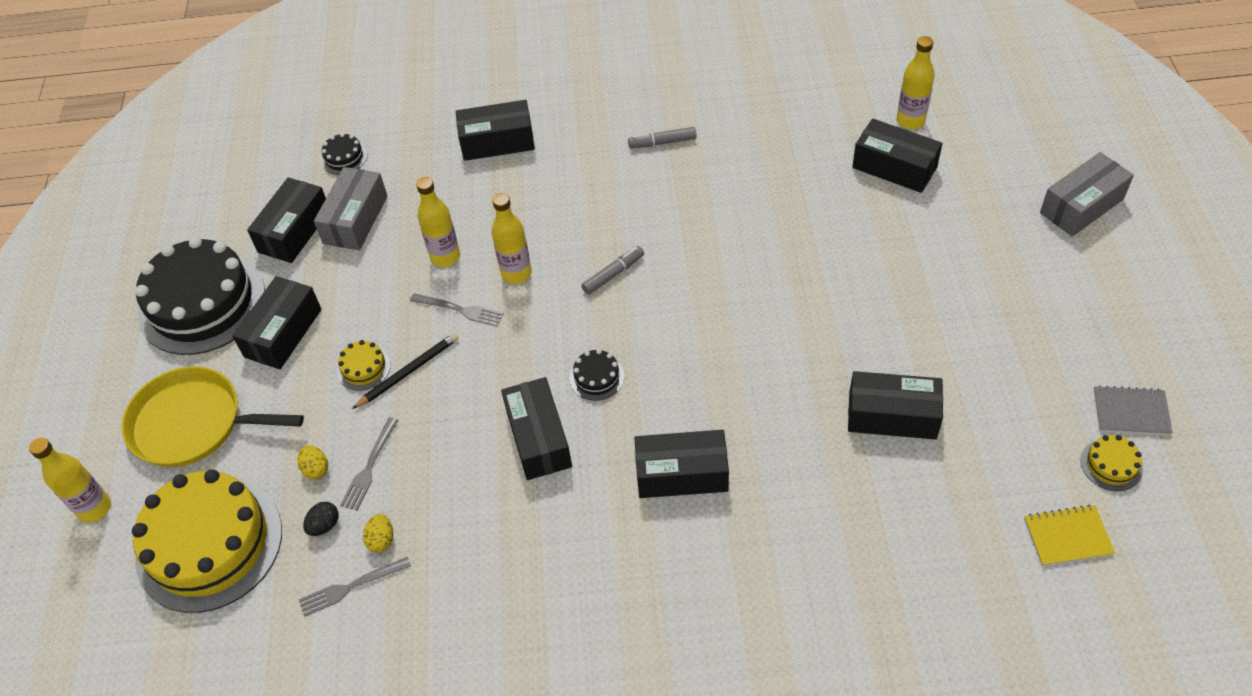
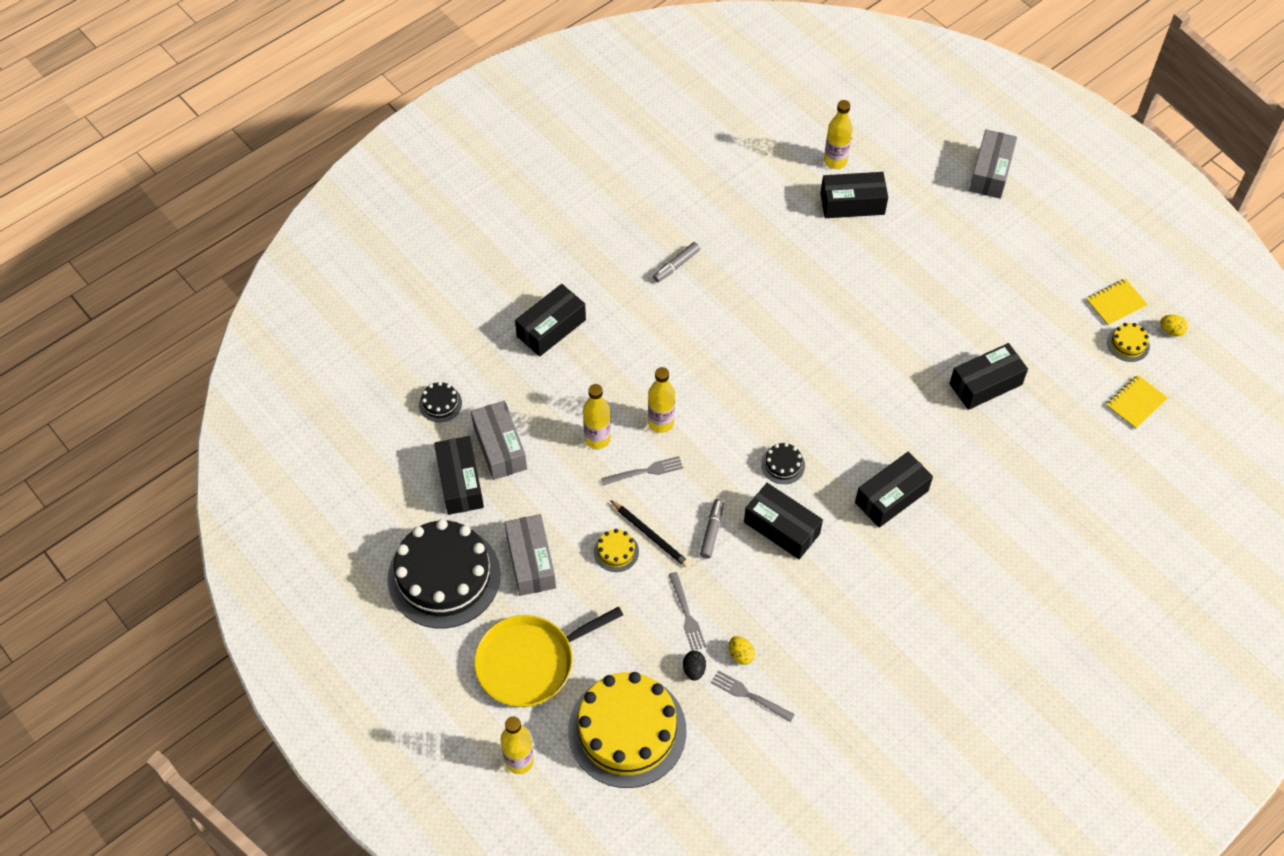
camera: 40 degrees left, 5 degrees up
(283, 333) = (531, 562): black box -> grey box
(316, 469) = (651, 638): yellow egg -> yellow egg (1171, 331)
(351, 587) = (749, 695): grey fork -> grey fork turned 90 degrees clockwise
(408, 371) = (651, 535): black pencil -> black pencil turned 120 degrees clockwise
(613, 274) = (729, 385): grey marker -> grey marker (712, 531)
(1131, 412) = (1116, 303): grey notebook -> yellow notebook

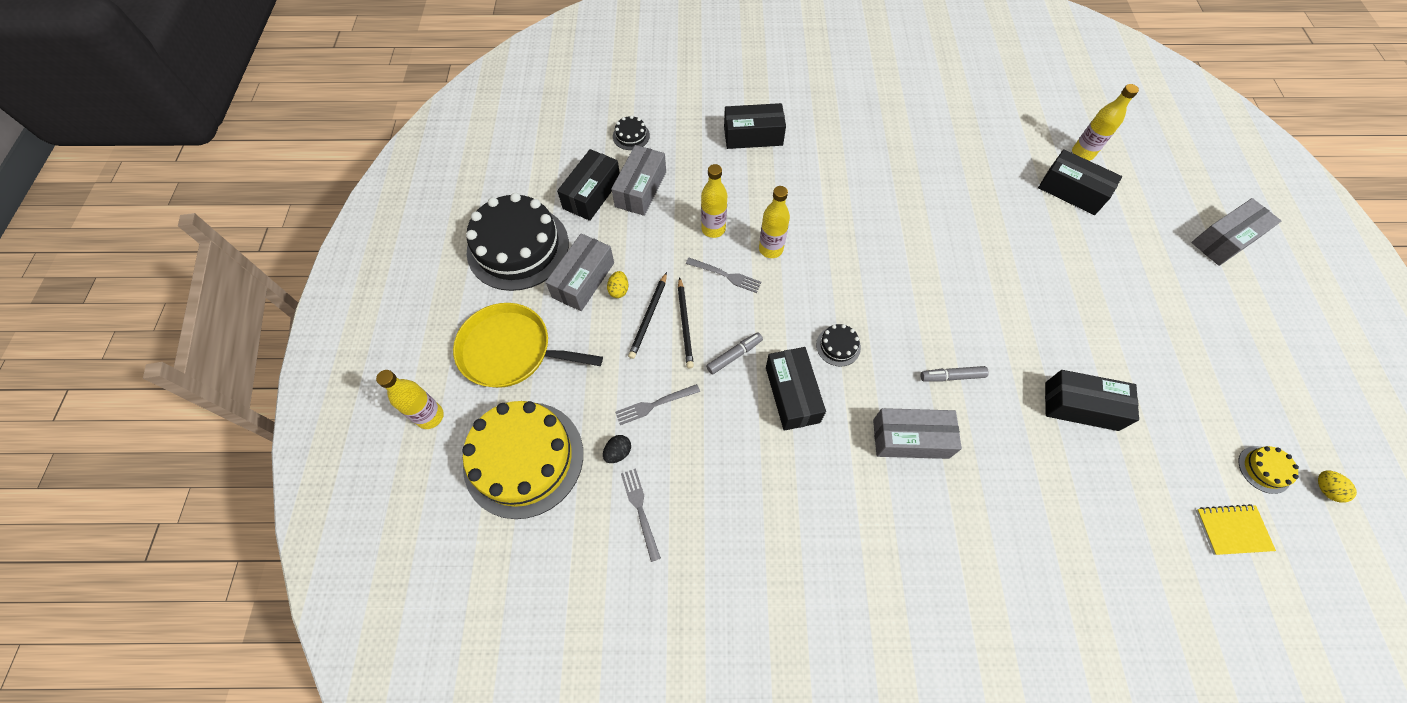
camera: 40 degrees right, 5 degrees up
(616, 551) = (649, 317): yellow cake -> black pencil
(676, 265) = (884, 150): grey marker -> grey marker (952, 376)
(687, 614) = (654, 404): grey fork -> grey fork turned 45 degrees clockwise
(740, 655) = (665, 470): yellow egg -> yellow egg (619, 290)
(891, 496) = (910, 439): black box -> grey box
(1116, 303) = (1277, 424): yellow notebook -> none

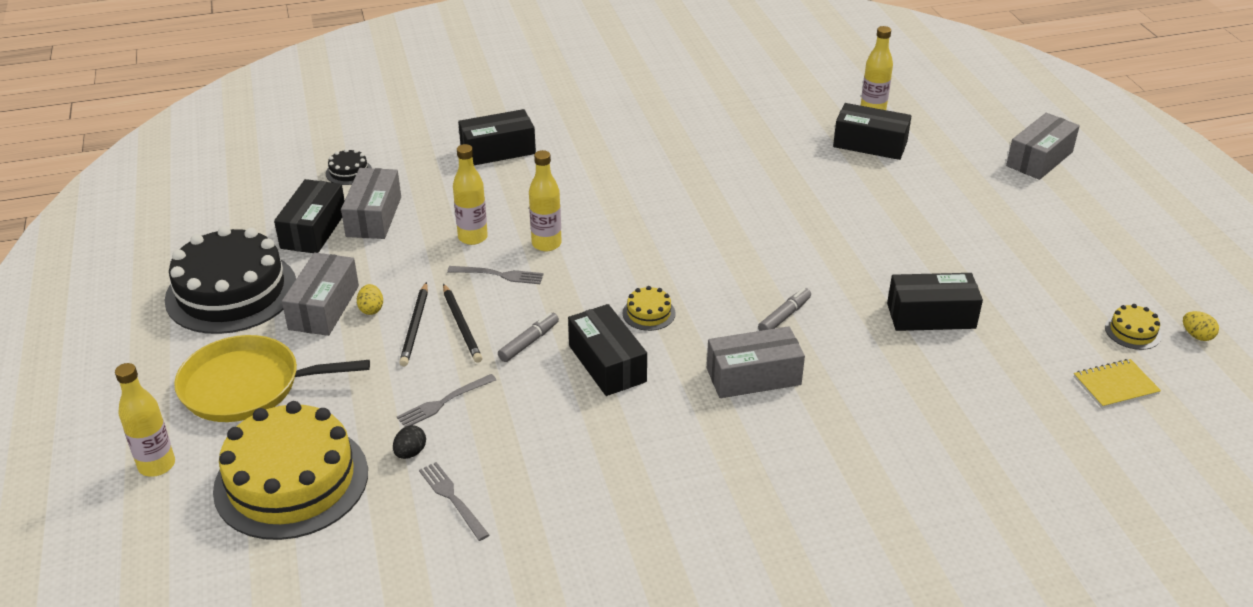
camera: 15 degrees left, 25 degrees down
(838, 346) = (649, 313): black cake -> yellow cake
(952, 376) = (784, 316): grey marker -> grey marker turned 150 degrees clockwise

